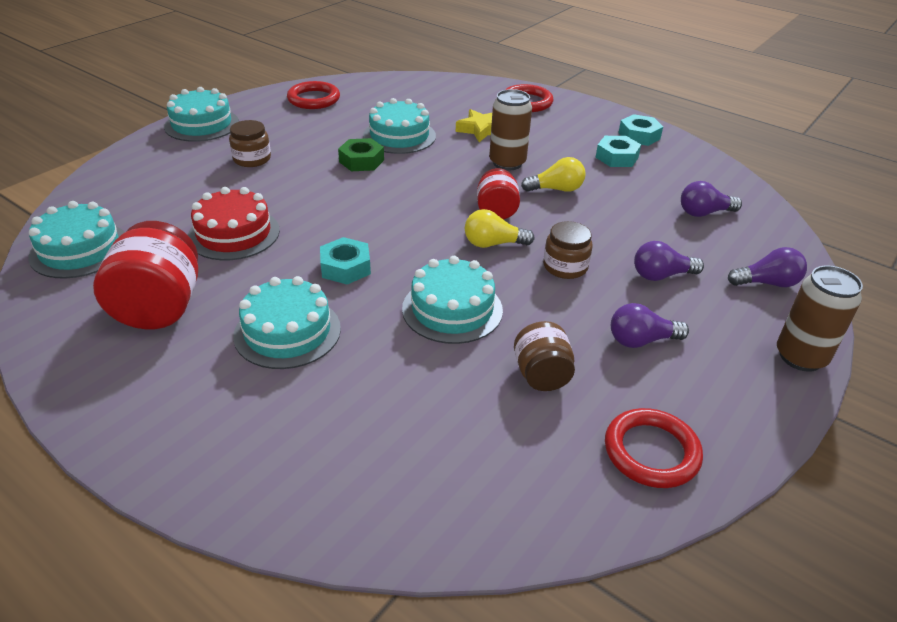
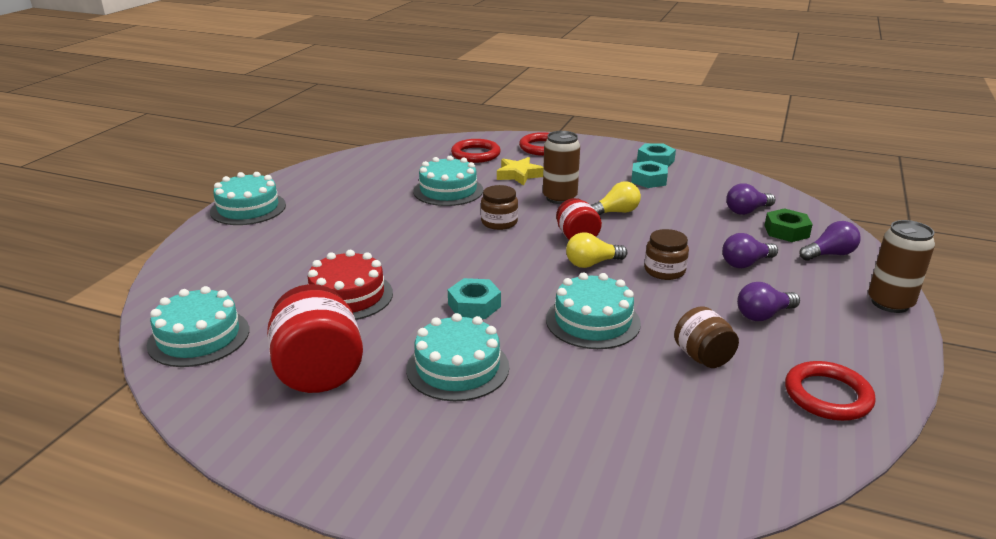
camera: 15 degrees left, 10 degrees down
(252, 159) = (320, 230): brown jar -> brown jar (499, 222)
(314, 99) = (345, 171): red ring -> red ring (475, 154)
(361, 161) = (427, 216): green nut -> green nut (786, 231)

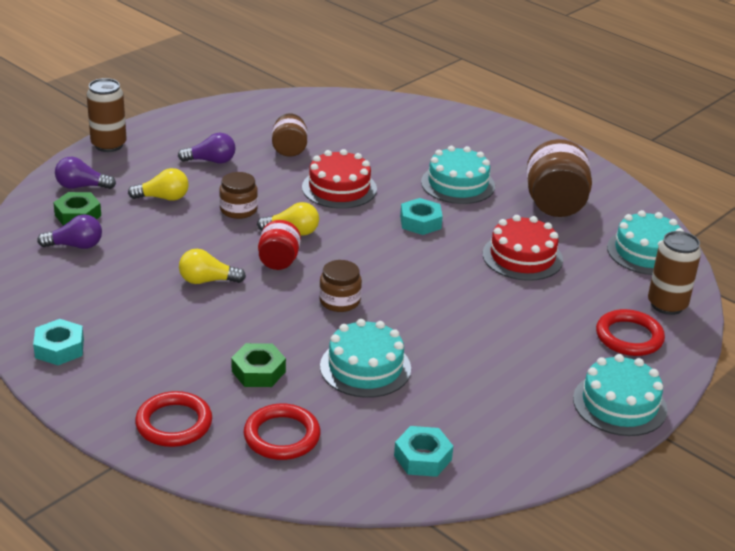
camera: 160 degrees left, 5 degrees up
(319, 372) = (555, 205): red jar -> brown jar
(519, 175) = (258, 371): yellow star -> green nut
(559, 198) = (245, 317): brown can -> brown can (667, 305)
(593, 321) = (339, 188): turquoise cake -> red cake
(648, 180) = (113, 317): turquoise nut -> turquoise nut (422, 457)
(745, 263) = (163, 198): purple light bulb -> yellow light bulb
(827, 395) = (242, 116): red ring -> red ring (629, 337)

